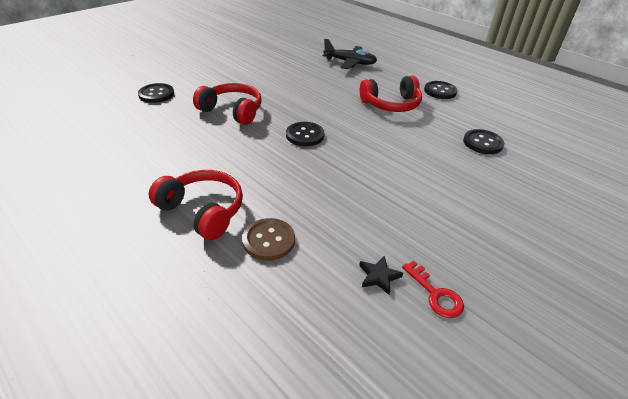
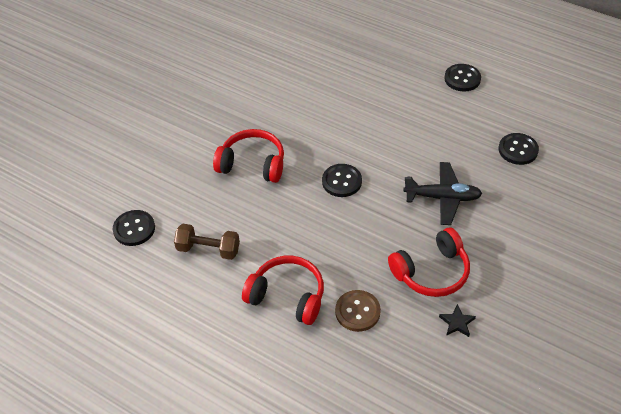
camera: 10 degrees left, 10 degrees up
(152, 159) = (208, 249): none -> brown dumbbell
(156, 94) = (157, 158): black button -> black button (134, 229)
(350, 62) = (349, 50): black plane -> black plane (442, 198)
(391, 104) = (415, 113): red headphones -> red headphones (431, 272)
(435, 294) = (503, 327): red key -> none

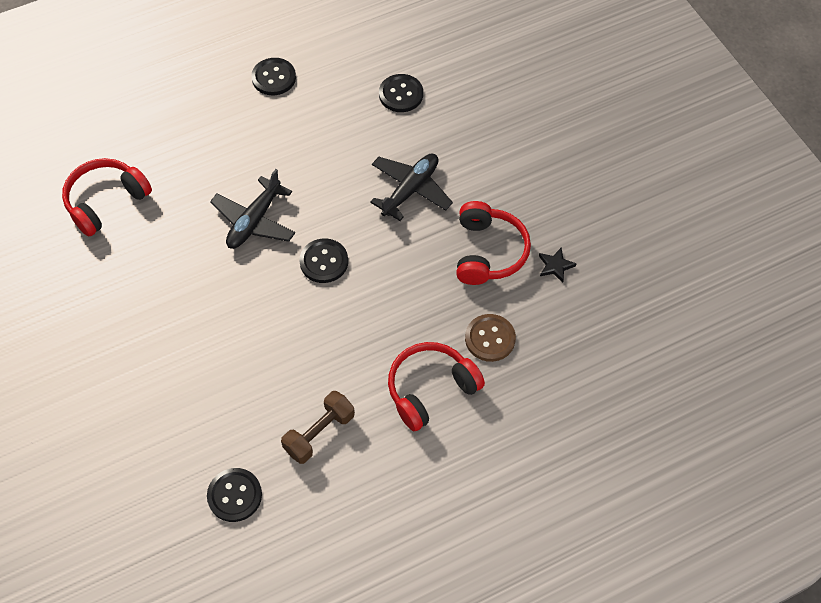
camera: 60 degrees left, 10 degrees up
(252, 164) = (234, 330): red headphones -> red headphones (106, 201)
(342, 129) = (254, 221): none -> black plane

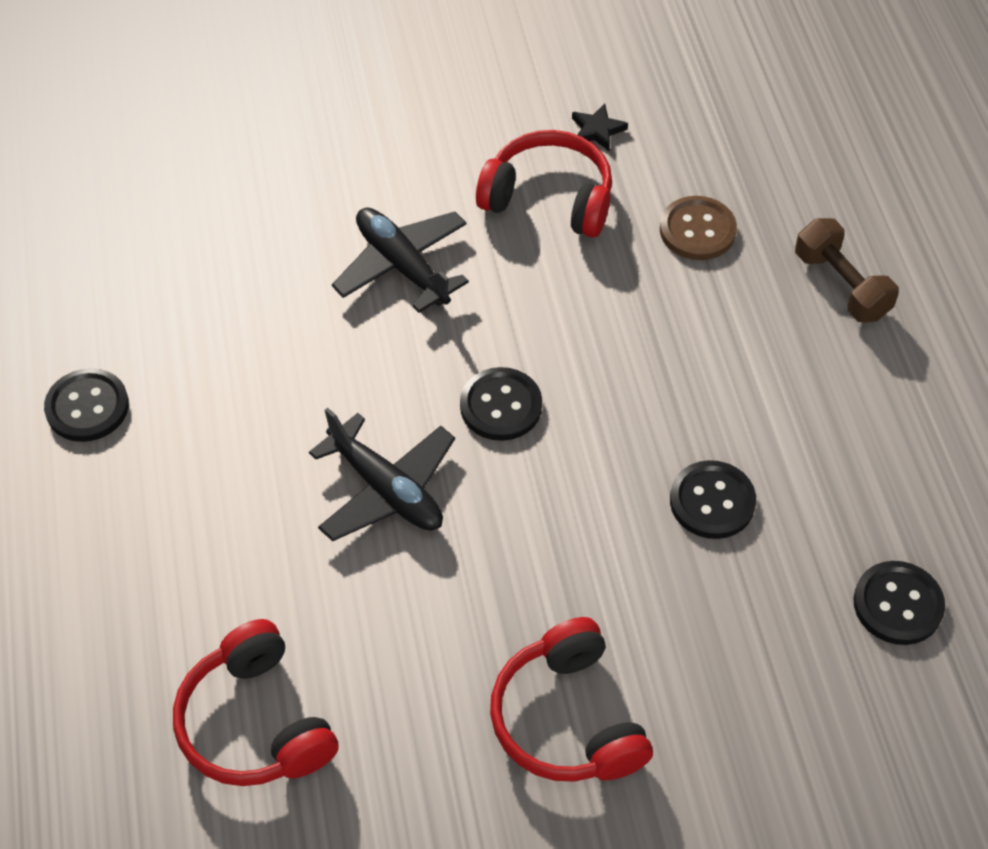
camera: 75 degrees left, 5 degrees down
(319, 433) = (810, 470): brown dumbbell -> brown dumbbell (841, 285)
(401, 94) = (207, 238): black button -> black button (712, 501)
(430, 389) = (765, 317): red headphones -> red headphones (568, 719)

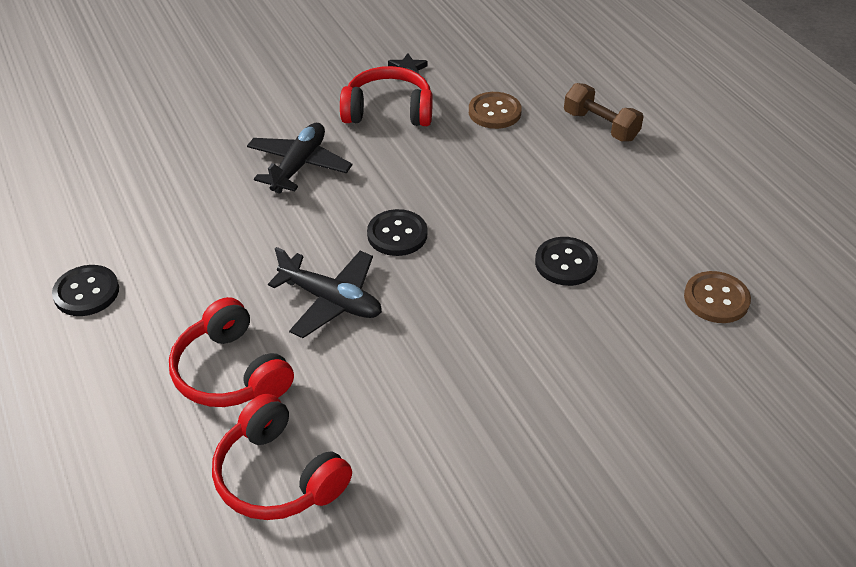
camera: 15 degrees left, 10 degrees down
(402, 266) = (299, 165): black plane -> black plane turned 75 degrees clockwise
(568, 719) = (516, 420): red headphones -> red headphones (231, 372)
(898, 604) = (716, 299): black button -> brown button

